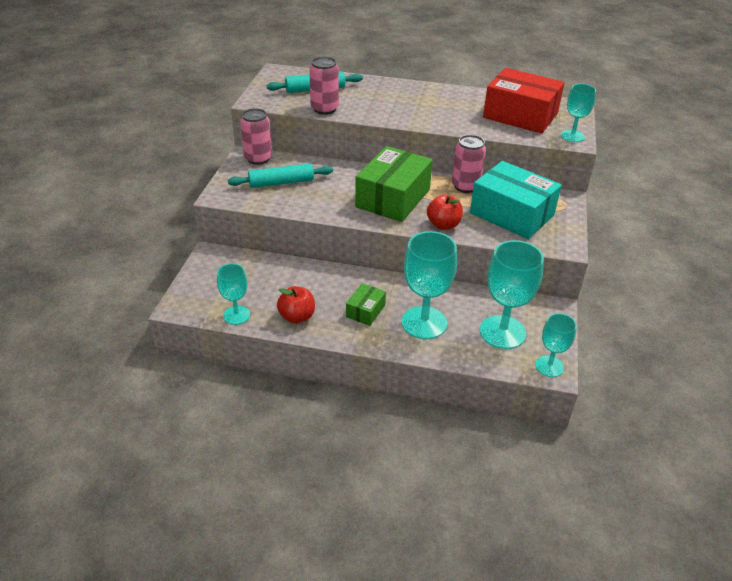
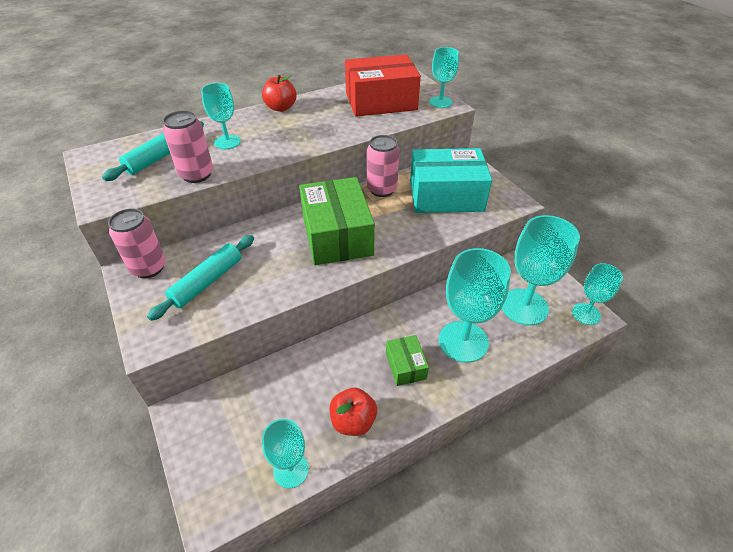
camera: 40 degrees left, 5 degrees up
(368, 97) = (227, 142): none -> turquoise goblet
(443, 225) = (409, 237): red apple -> red apple (281, 108)

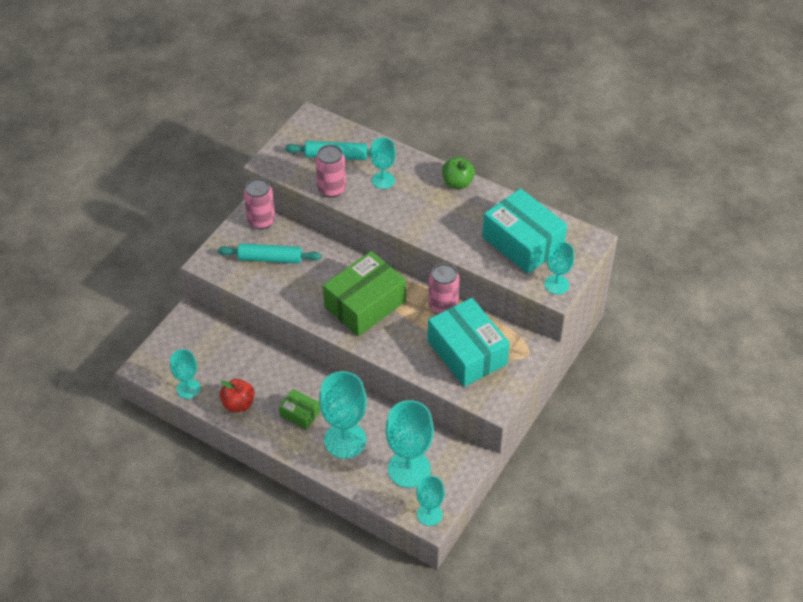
camera: 60 degrees right, 5 degrees up
(281, 108) = (457, 183): red apple -> green apple
(381, 101) = (523, 242): red box -> turquoise box
(405, 366) = (300, 414): green box -> green box turned 75 degrees clockwise

